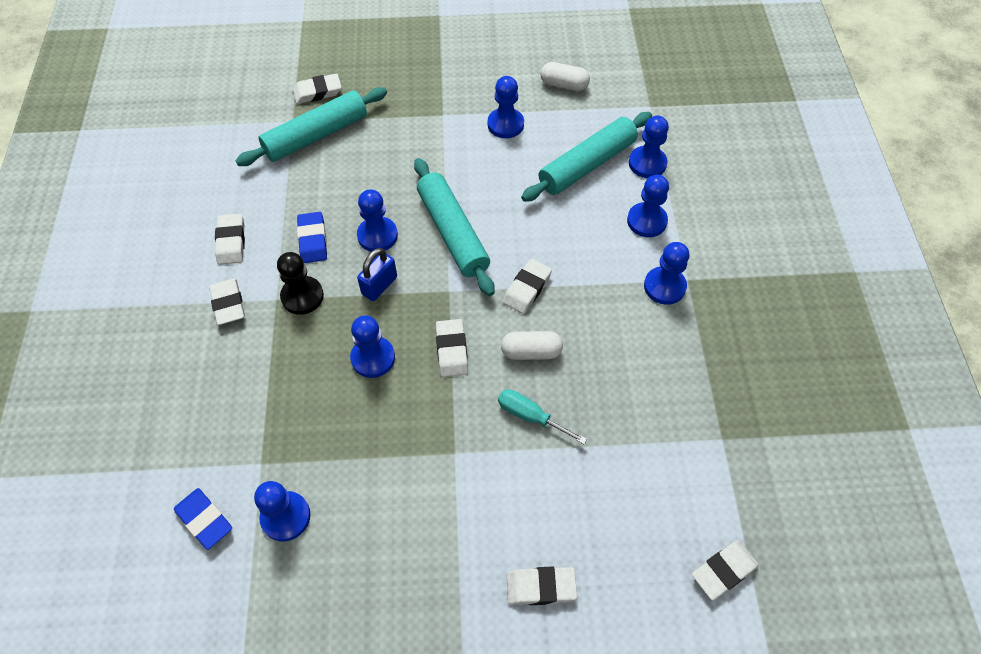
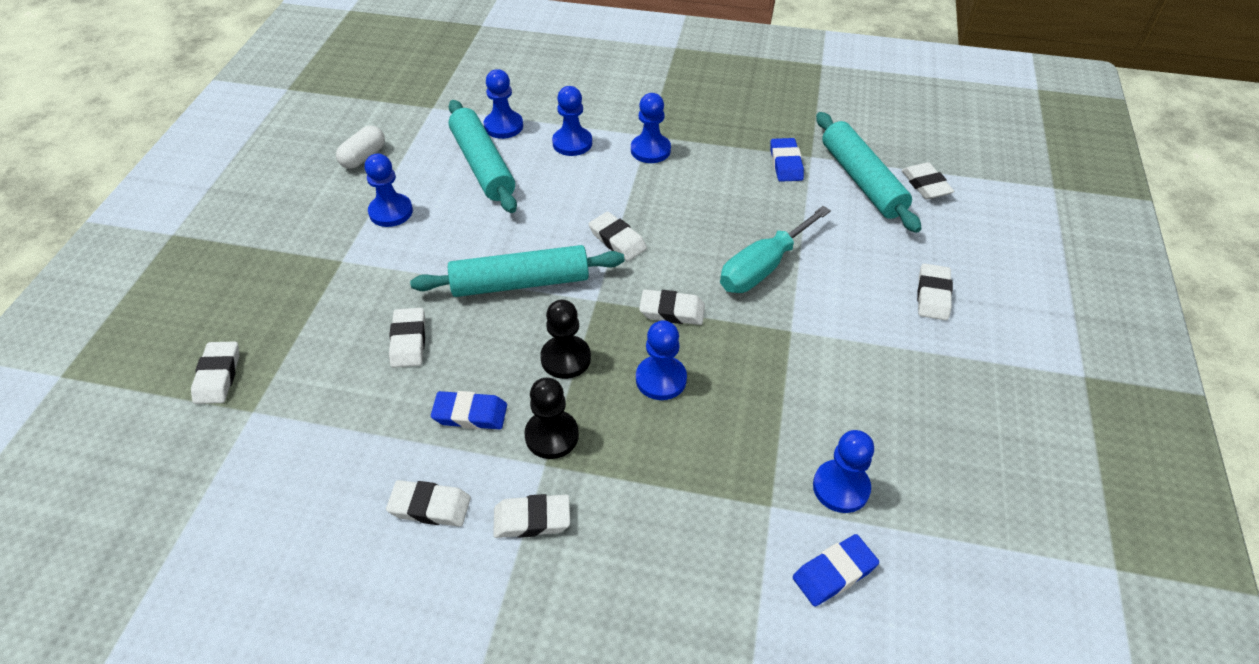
camera: 75 degrees left, 10 degrees down
(316, 135) = (296, 388): turquoise rolling pin -> turquoise rolling pin (862, 181)
(373, 181) = (408, 341): none -> white eraser
(377, 235) = (493, 349): blue pawn -> none
(379, 285) = (565, 358): blue padlock -> black pawn
(530, 416) = (763, 267): turquoise screwdriver -> turquoise screwdriver, size x1.62
(531, 352) = (692, 252): white capsule -> none
(697, 414) = (786, 163): none -> blue eraser

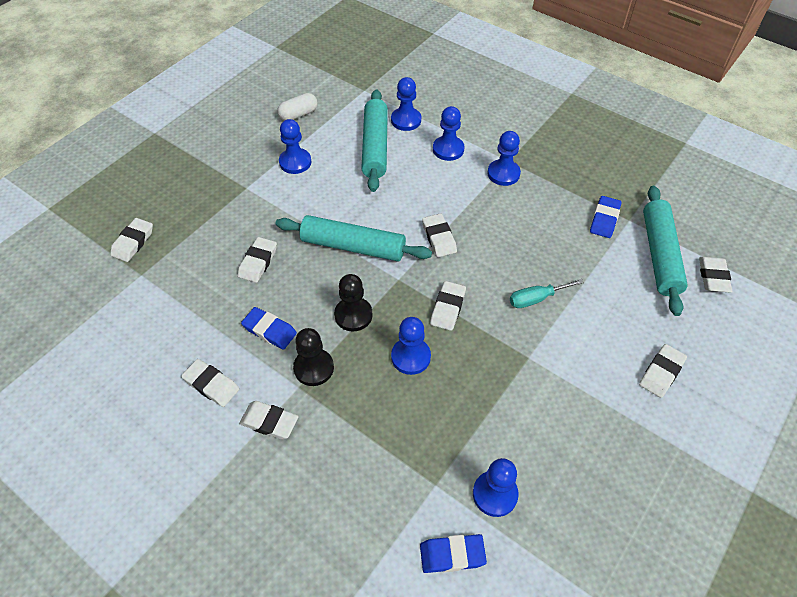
camera: 25 degrees right, 5 degrees up
(672, 311) = (447, 308): white eraser -> white eraser turned 75 degrees clockwise
(763, 267) = (536, 299): turquoise screwdriver -> turquoise screwdriver, size x0.62

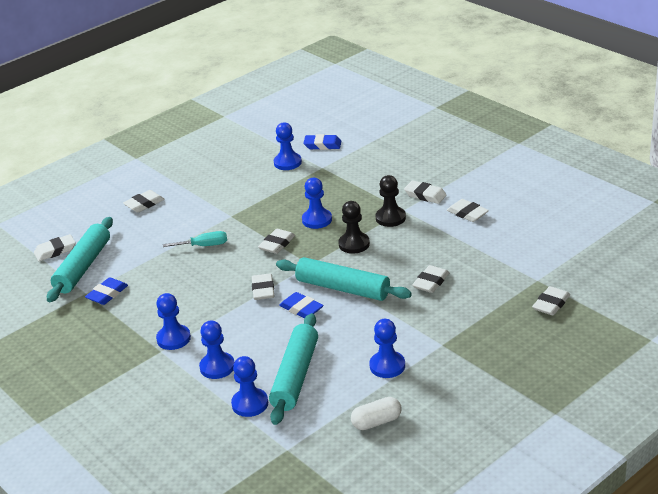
camera: 165 degrees left, 20 degrees down
(269, 330) = (422, 239): blue eraser -> blue eraser (301, 308)
(713, 277) = (55, 251): white eraser -> white eraser turned 45 degrees clockwise

